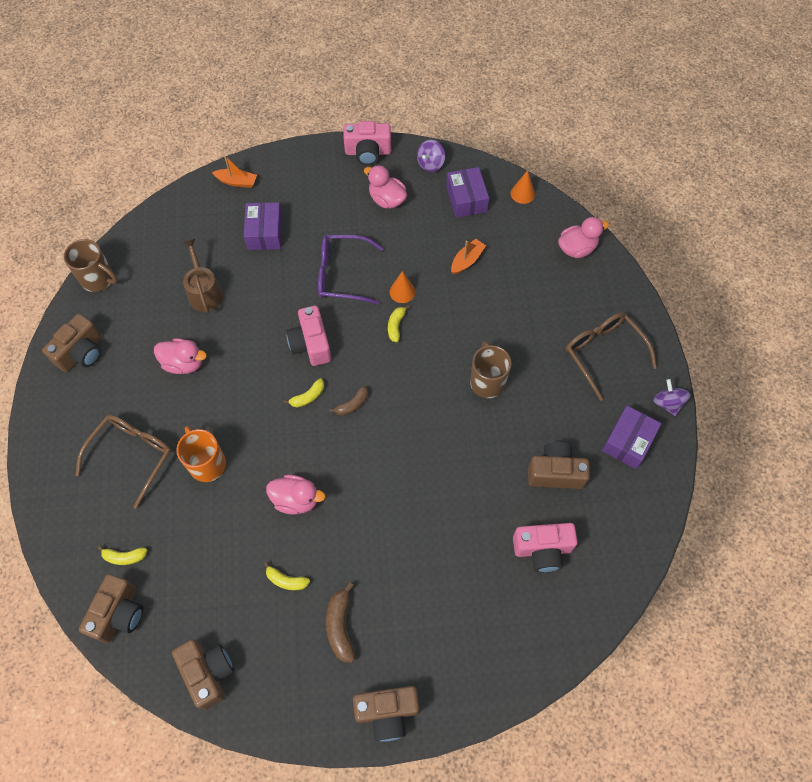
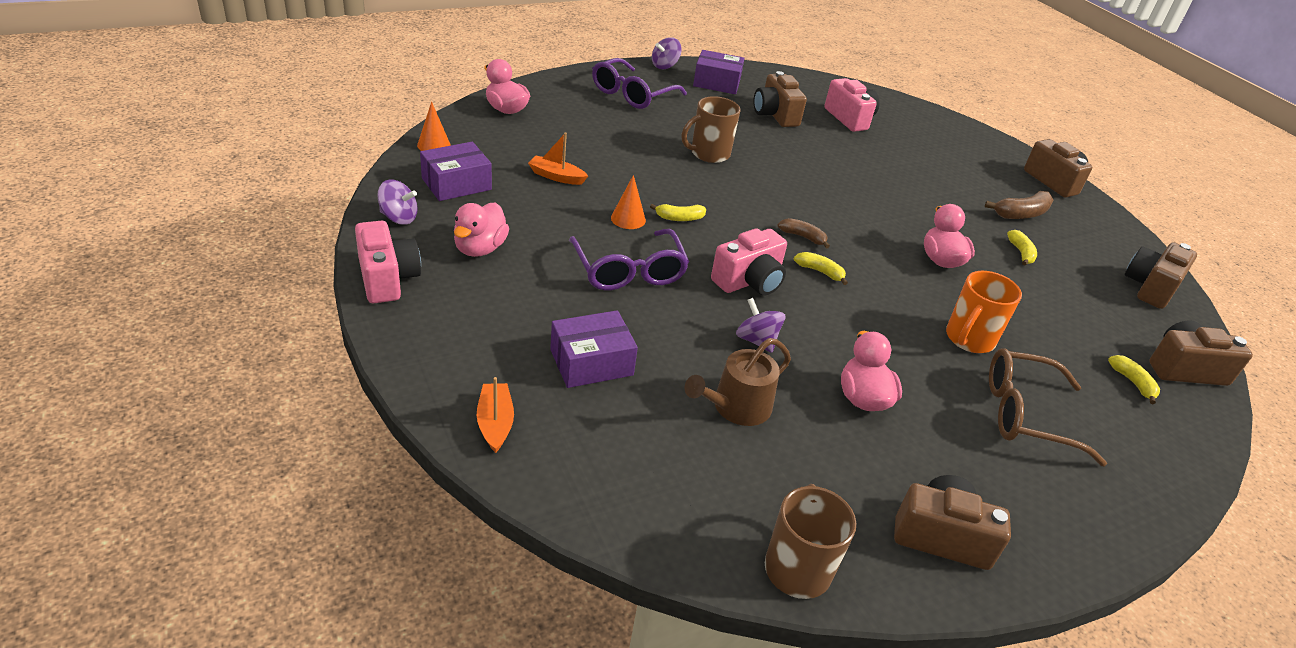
camera: 115 degrees left, 25 degrees down
(253, 324) = (756, 340): none -> purple spinning top
(604, 354) = (632, 94): brown glasses -> purple glasses

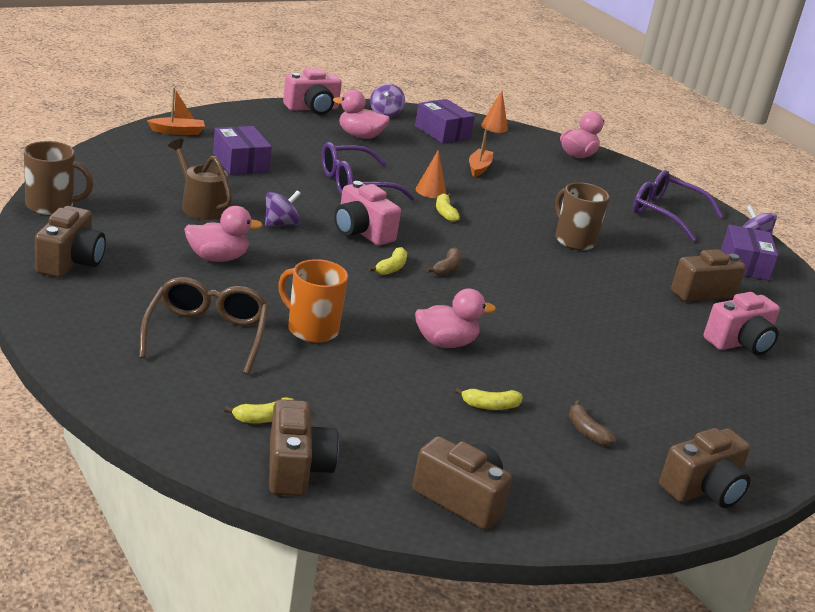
camera: 85 degrees right, 10 degrees down
(1021, 214) = (586, 431): brown banana -> brown banana, size x0.66

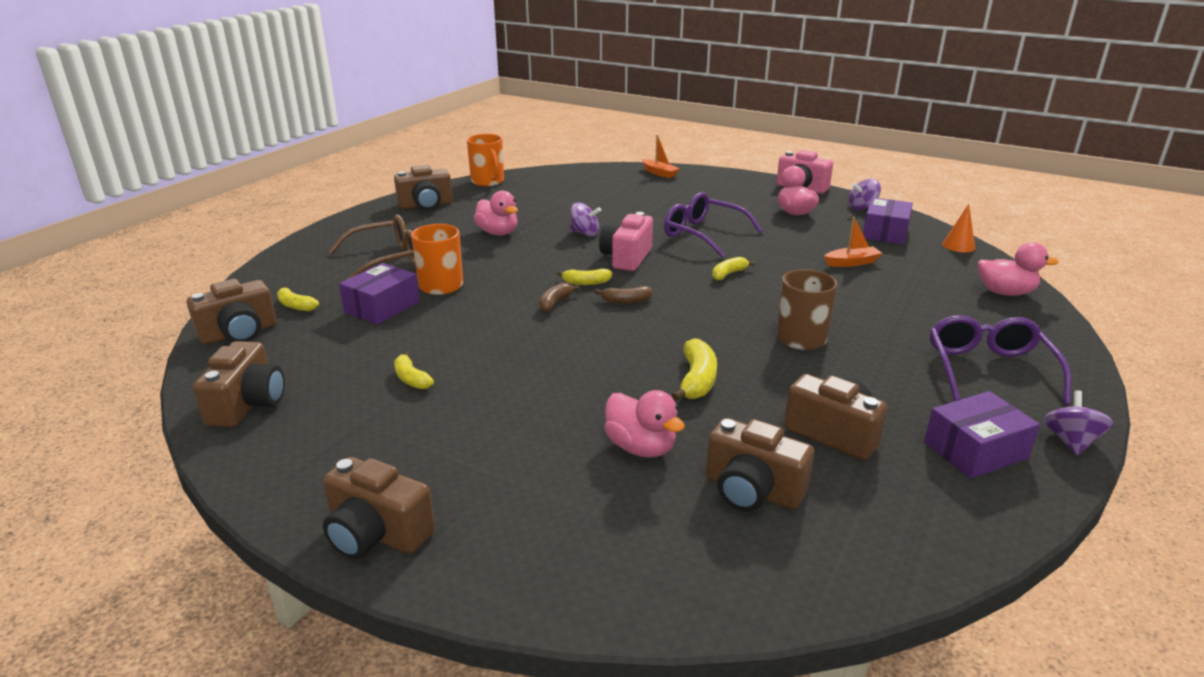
camera: 65 degrees right, 0 degrees up
(51, 206) = (488, 181): brown mug -> orange mug
(200, 206) = (563, 208): brown watering can -> none
(240, 162) = (654, 198): purple box -> purple box (382, 307)
(430, 191) = (757, 259): orange cone -> none
(445, 343) = (493, 334): pink duck -> pink duck (641, 447)
(586, 431) = (420, 436): brown banana -> brown banana (555, 303)
(599, 300) = (697, 380): none -> yellow banana
(740, 343) = (752, 490): pink camera -> brown camera

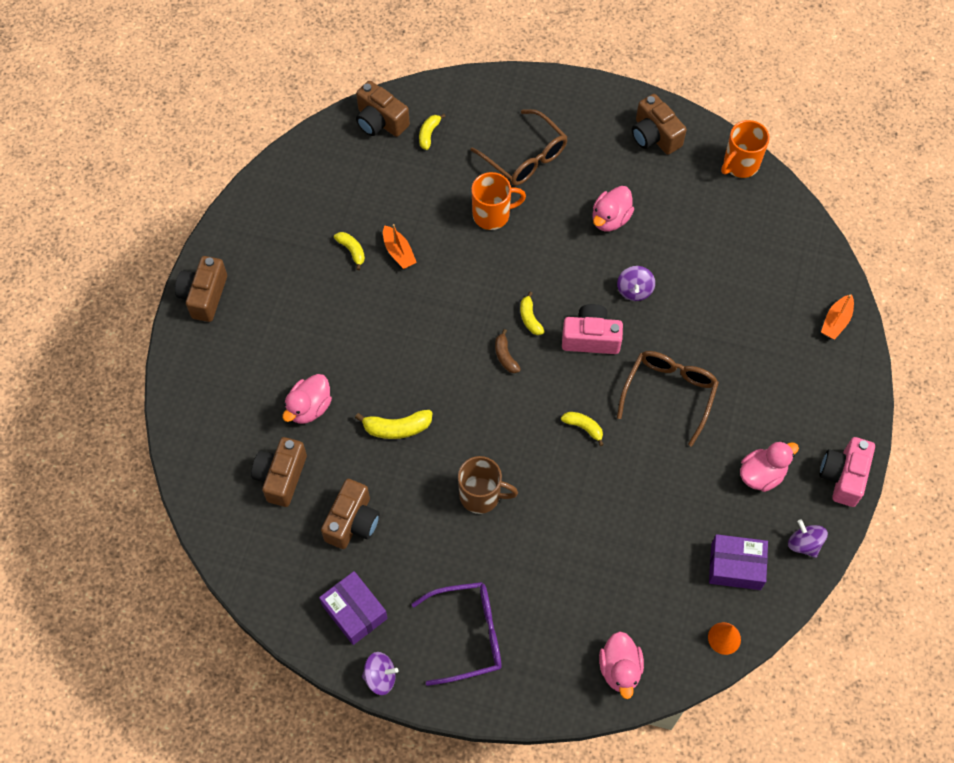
camera: 75 degrees right, 35 degrees up
(248, 404) = (300, 174): brown camera -> none
(382, 307) = (444, 190): purple box -> none
(411, 379) = (352, 251): yellow banana -> yellow banana turned 105 degrees clockwise
(555, 303) = (486, 305): brown banana -> none
(704, 234) = (669, 394): purple glasses -> brown glasses
(851, 263) = (644, 533): orange boat -> orange boat (398, 252)

